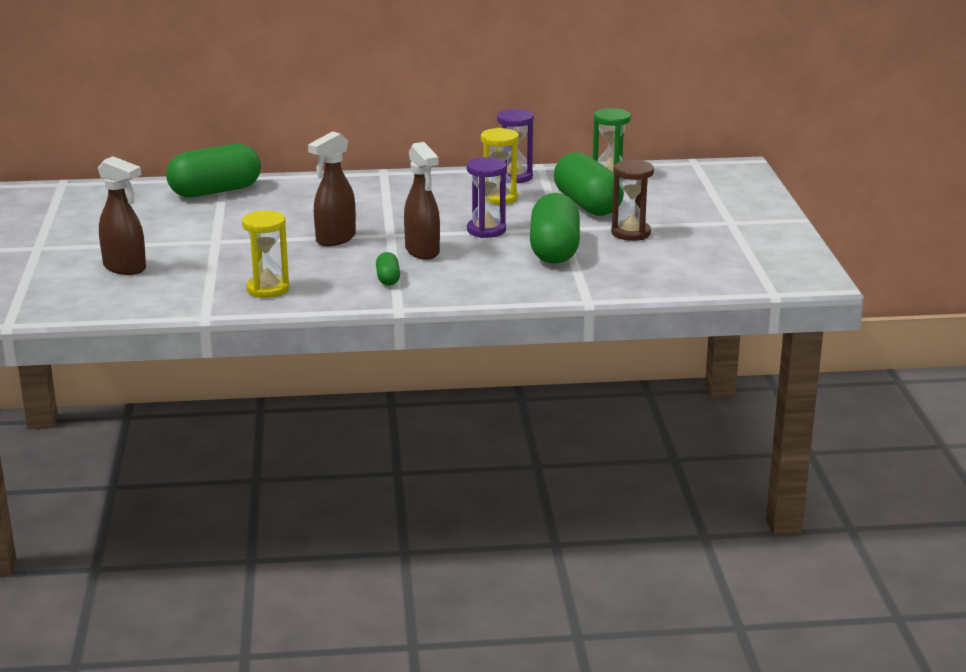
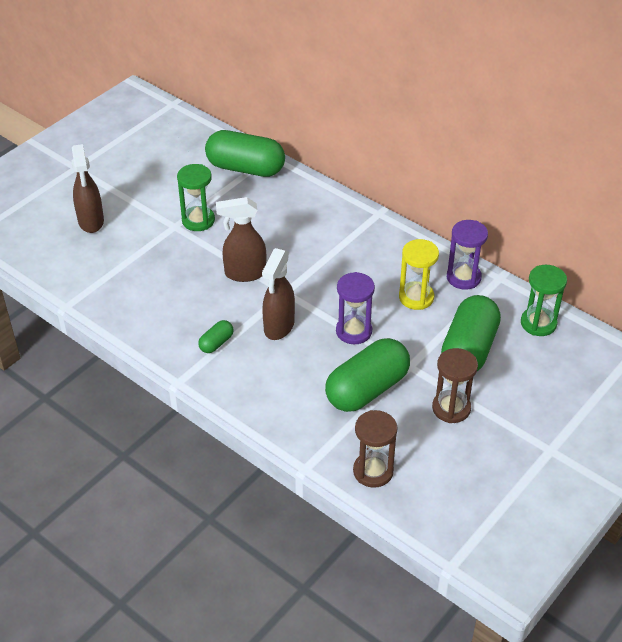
camera: 45 degrees right, 20 degrees up
(231, 230) = (198, 220): none -> green hourglass
(268, 289) = (135, 302): yellow hourglass -> none
(637, 281) = (373, 471): none -> brown hourglass

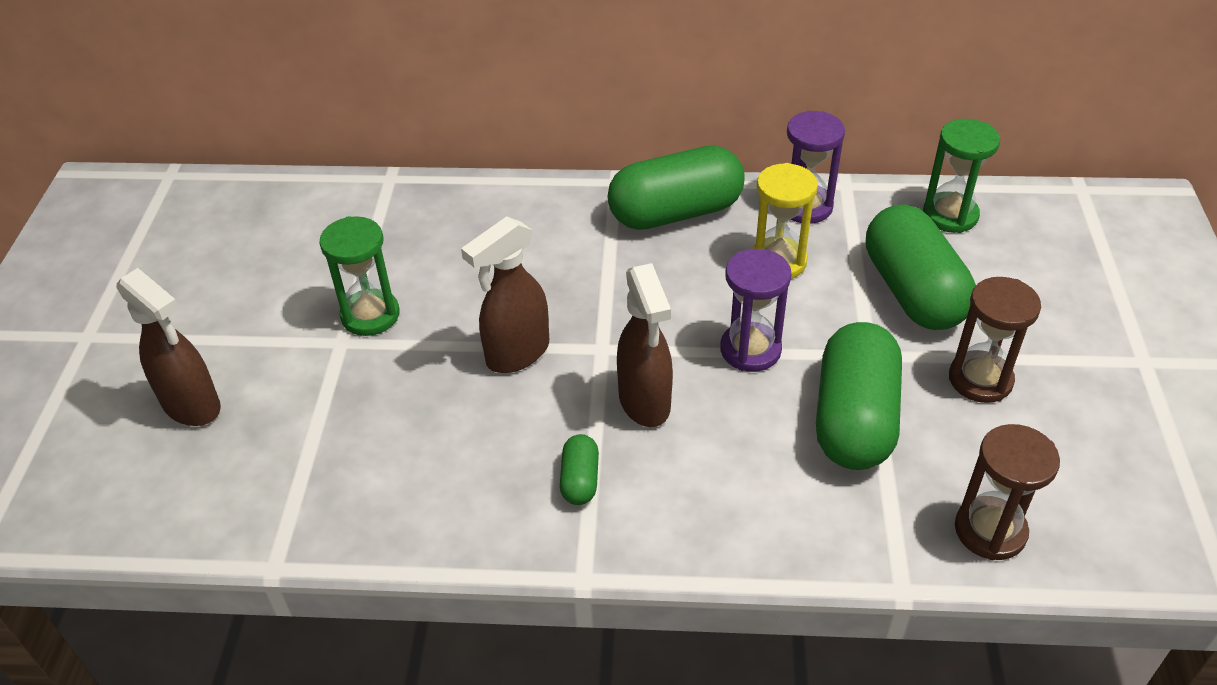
camera: 35 degrees left, 0 degrees up
(245, 168) = (370, 210): green capsule -> green capsule (675, 213)

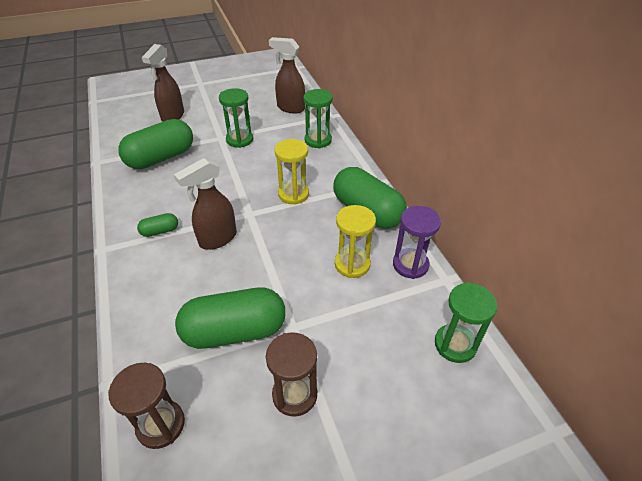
camera: 65 degrees right, 0 degrees up
(453, 213) = (318, 140): none -> green hourglass
(517, 354) = (233, 187): brown spray bottle -> brown spray bottle (290, 108)
(584, 282) = (293, 194): none -> yellow hourglass
(750, 350) = (272, 270): purple hourglass -> none
(912, 291) = (362, 338): green capsule -> green capsule (161, 158)

